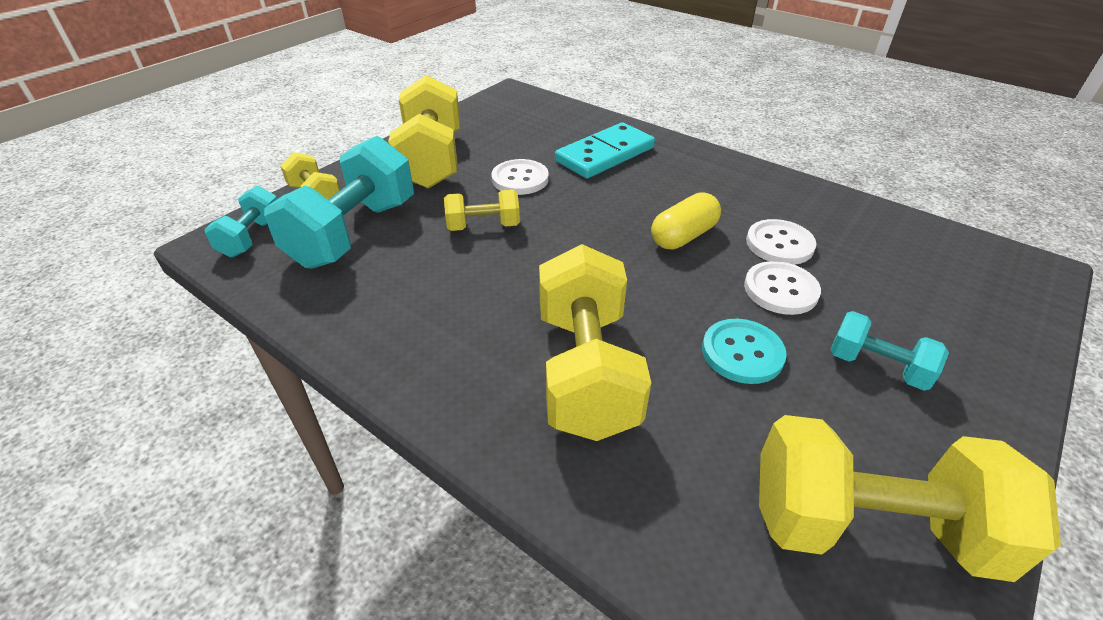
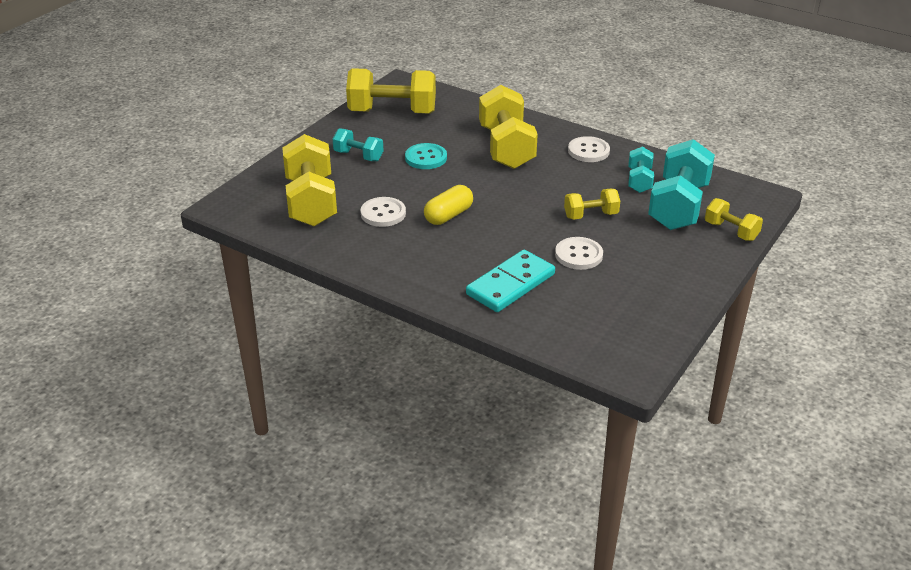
camera: 175 degrees right, 5 degrees down
(252, 237) = (744, 200): turquoise dumbbell -> turquoise dumbbell (639, 181)
(431, 160) = (663, 270): yellow dumbbell -> yellow dumbbell (311, 202)
(780, 290) = (393, 187): white button -> white button (588, 151)

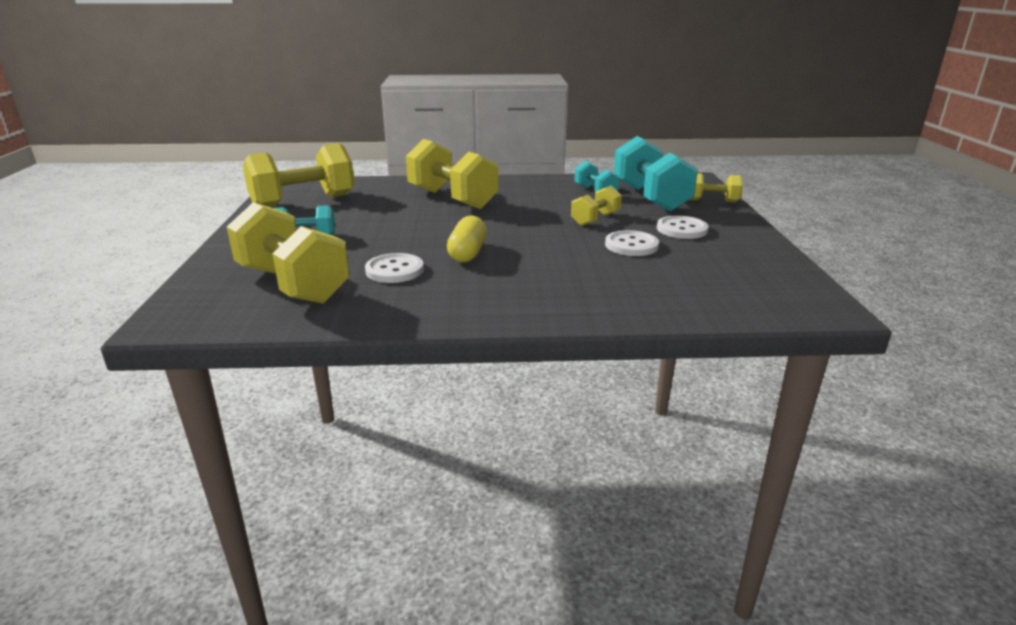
camera: 35 degrees left, 10 degrees down
(426, 158) = (383, 222): turquoise button -> none
(511, 284) = (611, 283): turquoise domino -> none
(588, 151) = (526, 185): white button -> white button (681, 229)

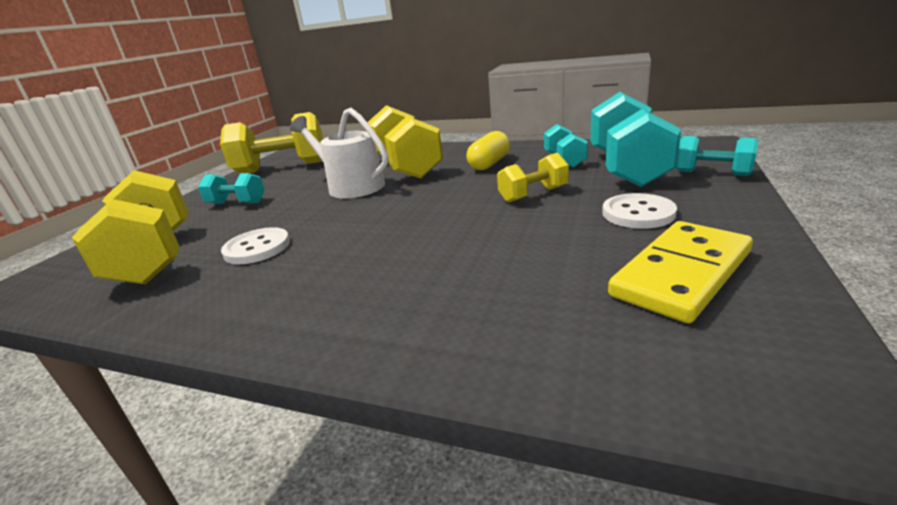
camera: 25 degrees right, 0 degrees up
(416, 218) = (351, 186): none -> white watering can
(468, 253) = (349, 231): yellow capsule -> yellow capsule (489, 164)
(631, 245) = (548, 234): white button -> none
(712, 201) = (712, 173): yellow dumbbell -> turquoise dumbbell
(731, 262) = (682, 274): none -> yellow domino

